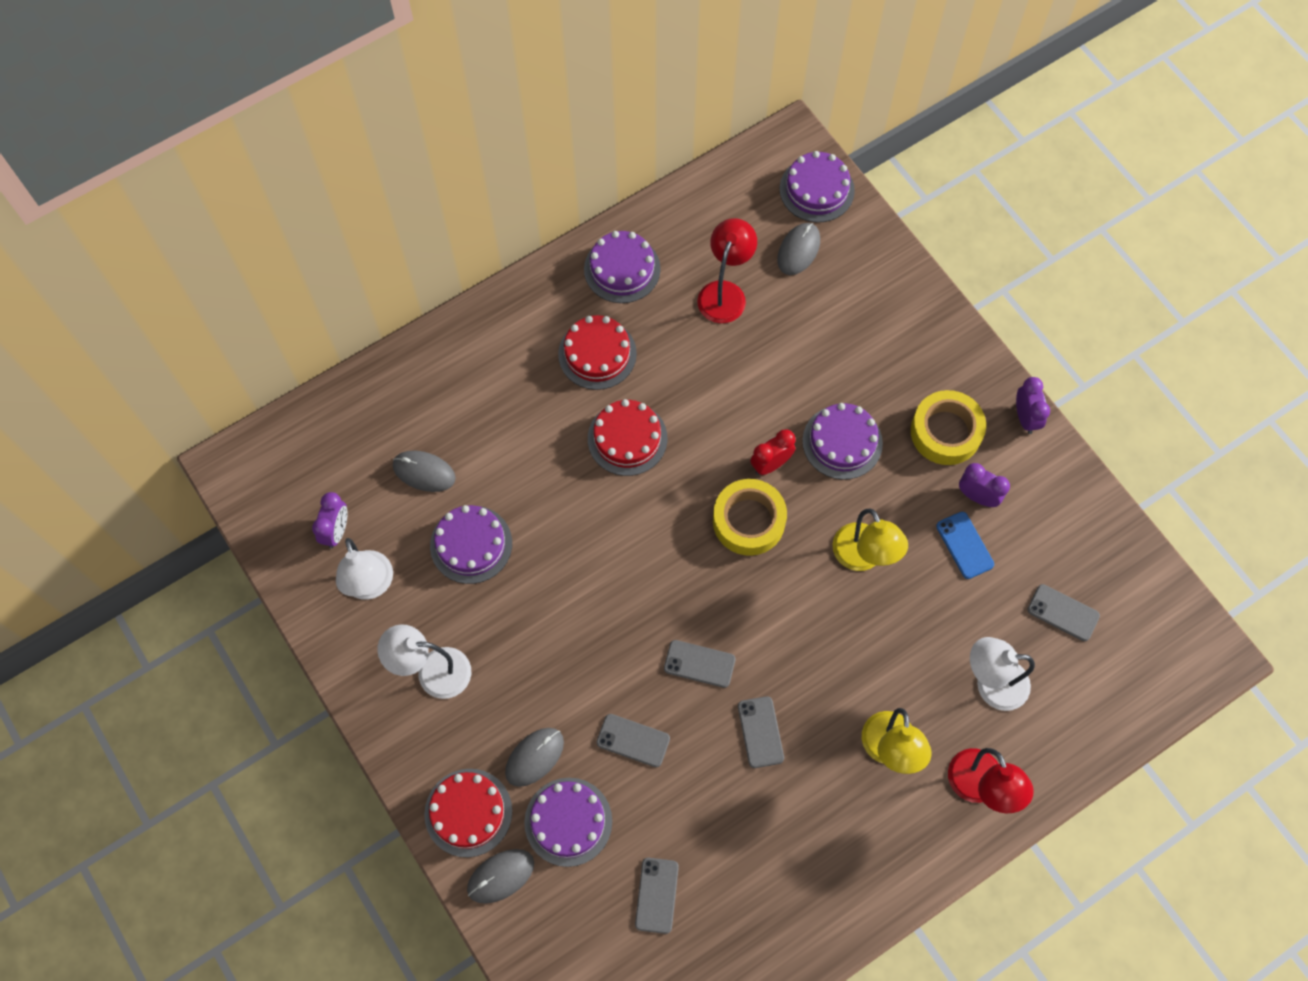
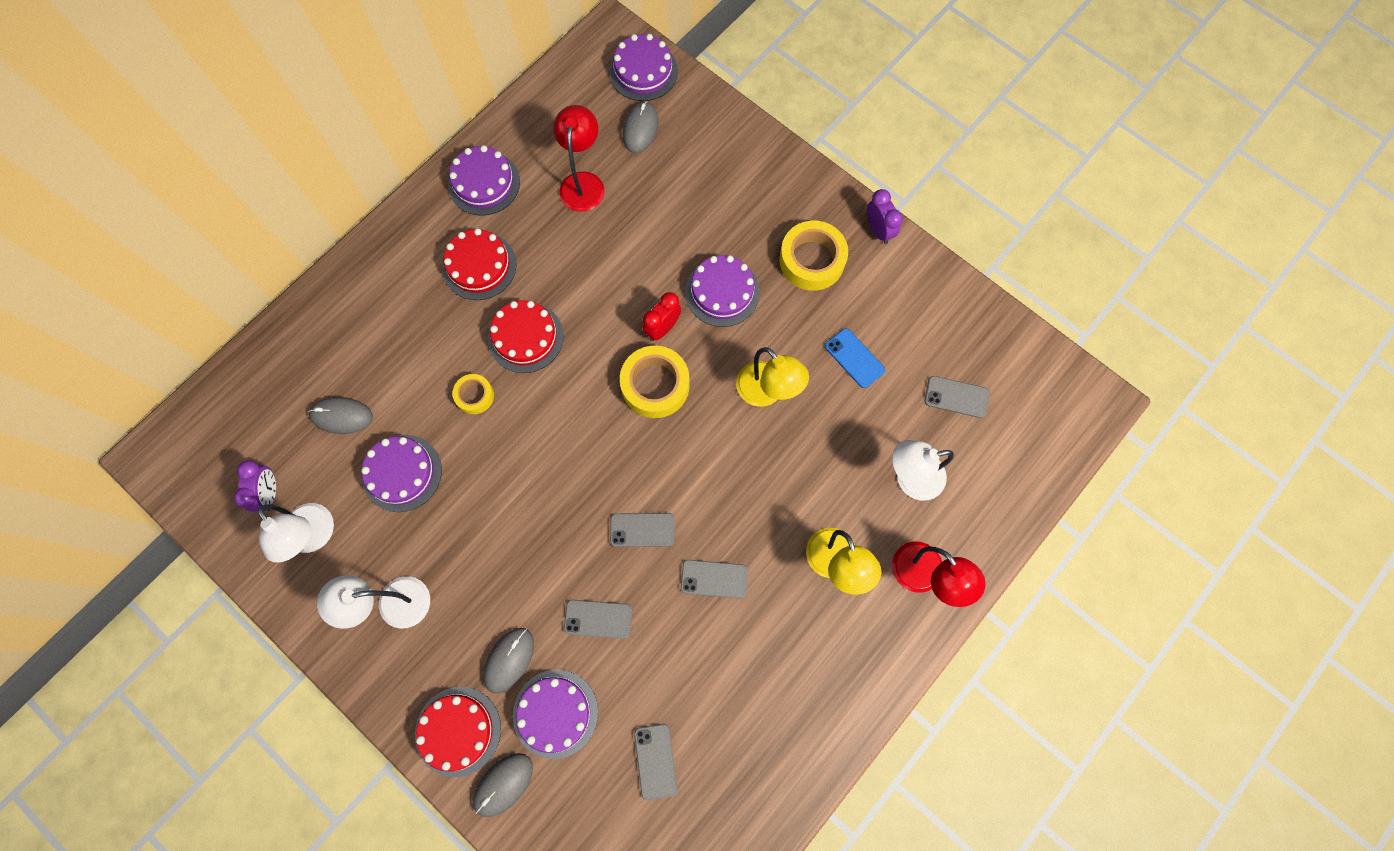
camera: 15 degrees left, 5 degrees up
(562, 485) = (475, 396): none -> yellow tape
(760, 732) = (714, 579): grey phone -> grey phone turned 60 degrees counterclockwise
(977, 496) = (854, 311): purple clock -> none

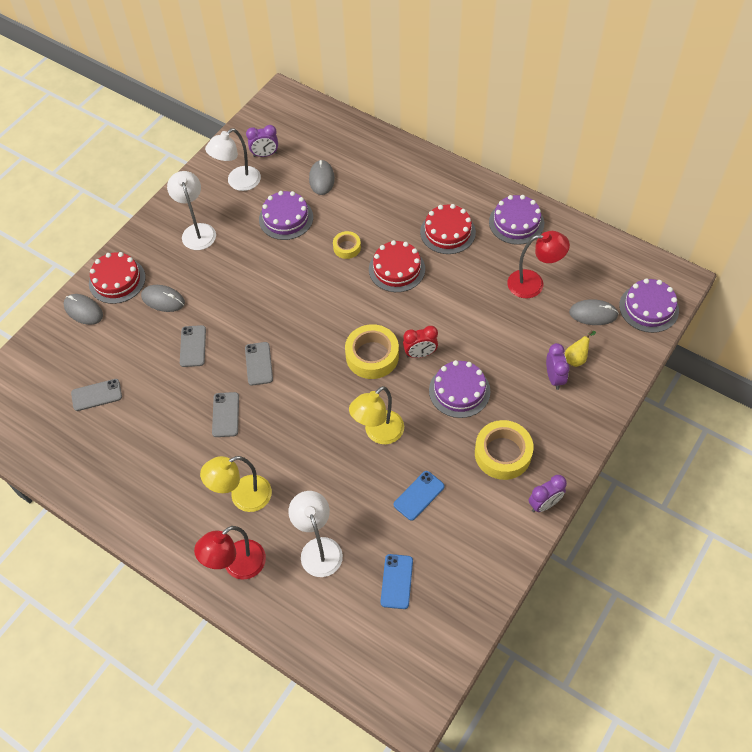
camera: 85 degrees right, 15 degrees down
(555, 713) = (128, 331): purple cake -> none
(662, 328) = (420, 354): red clock -> red clock turned 135 degrees clockwise
(698, 159) = (576, 358): none -> yellow pear
(721, 187) = (554, 378): none -> purple clock
(956, 397) = (396, 581): grey phone -> blue phone

